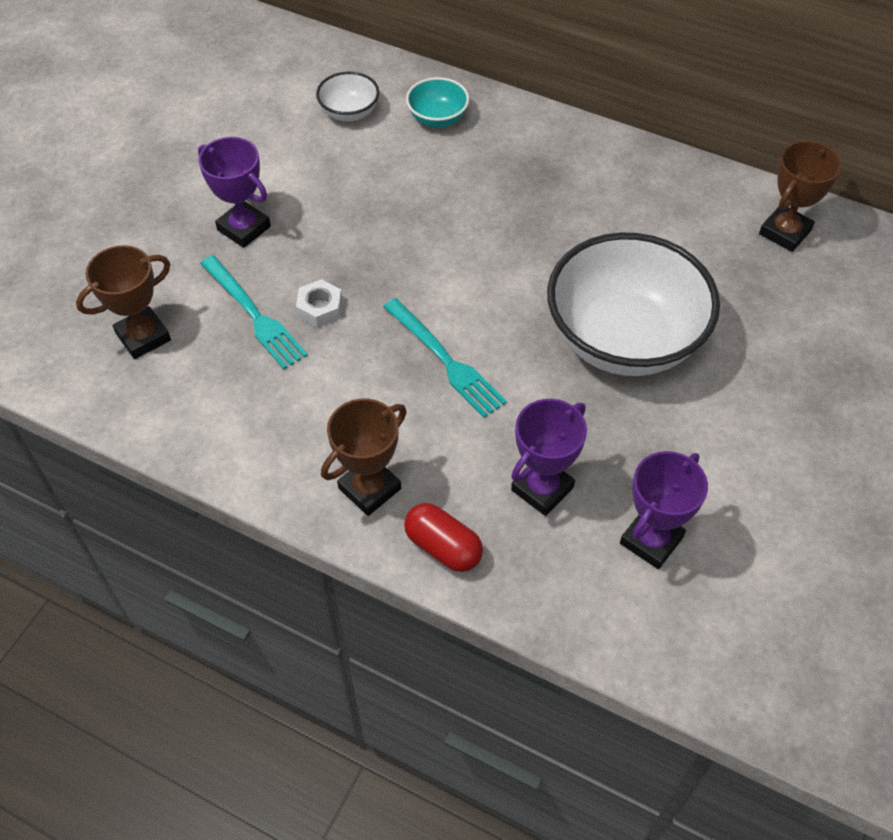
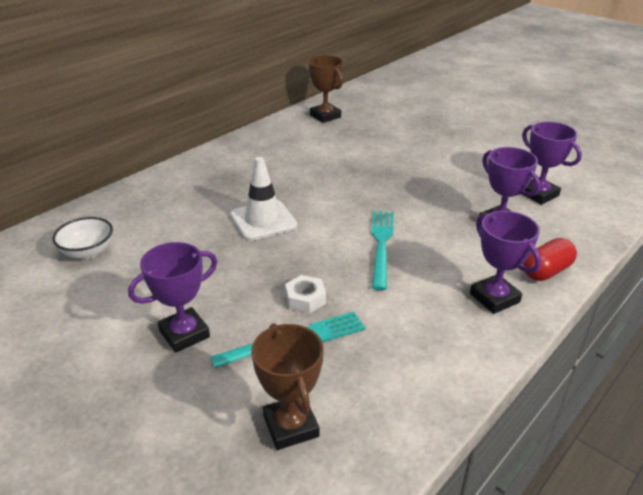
camera: 75 degrees left, 20 degrees down
(369, 488) = (494, 298): brown trophy -> purple trophy
(437, 118) = (135, 210): turquoise bowl -> none
(445, 360) = (381, 245): turquoise fork -> turquoise fork turned 60 degrees counterclockwise
(458, 235) = (263, 220): none -> white traffic cone
(623, 339) = (386, 176): white bowl -> none

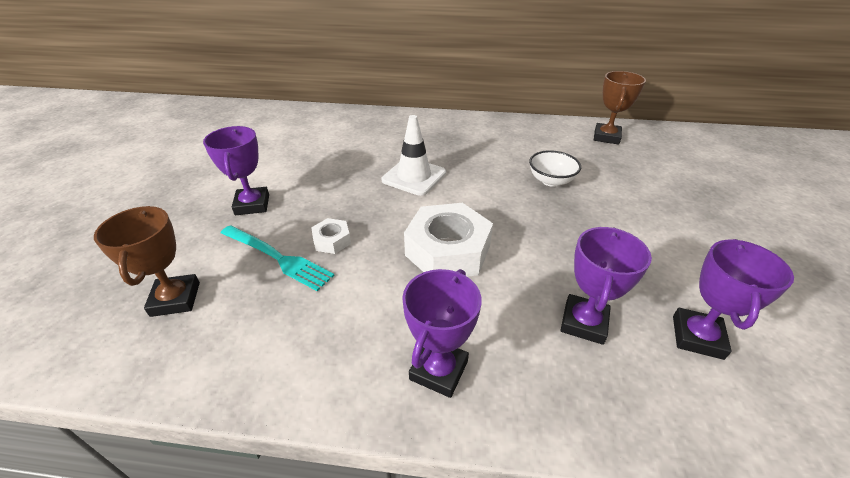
camera: 55 degrees right, 5 degrees up
(88, 252) = (309, 133): white bowl -> white bowl (551, 181)
(184, 334) = (252, 205): purple trophy -> purple trophy turned 60 degrees clockwise
(291, 426) = (175, 299): brown trophy -> brown trophy turned 45 degrees counterclockwise
(381, 245) = (448, 250): turquoise fork -> white nut
(546, 271) = (537, 404): red capsule -> none

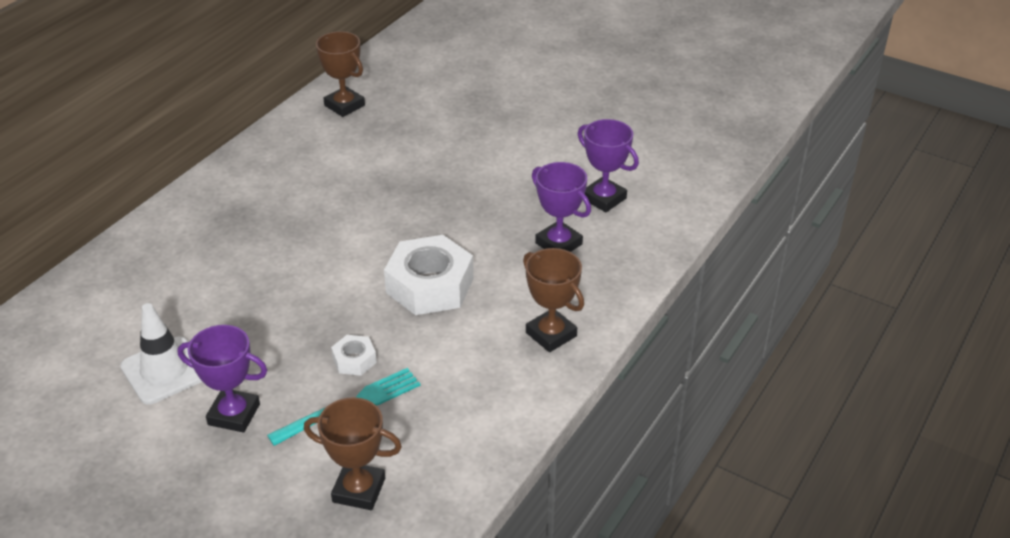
camera: 65 degrees left, 0 degrees up
(414, 176) = (292, 269): white traffic cone -> white traffic cone (164, 371)
(438, 370) = (551, 334): purple trophy -> brown trophy
(551, 181) = (383, 178): white bowl -> none

